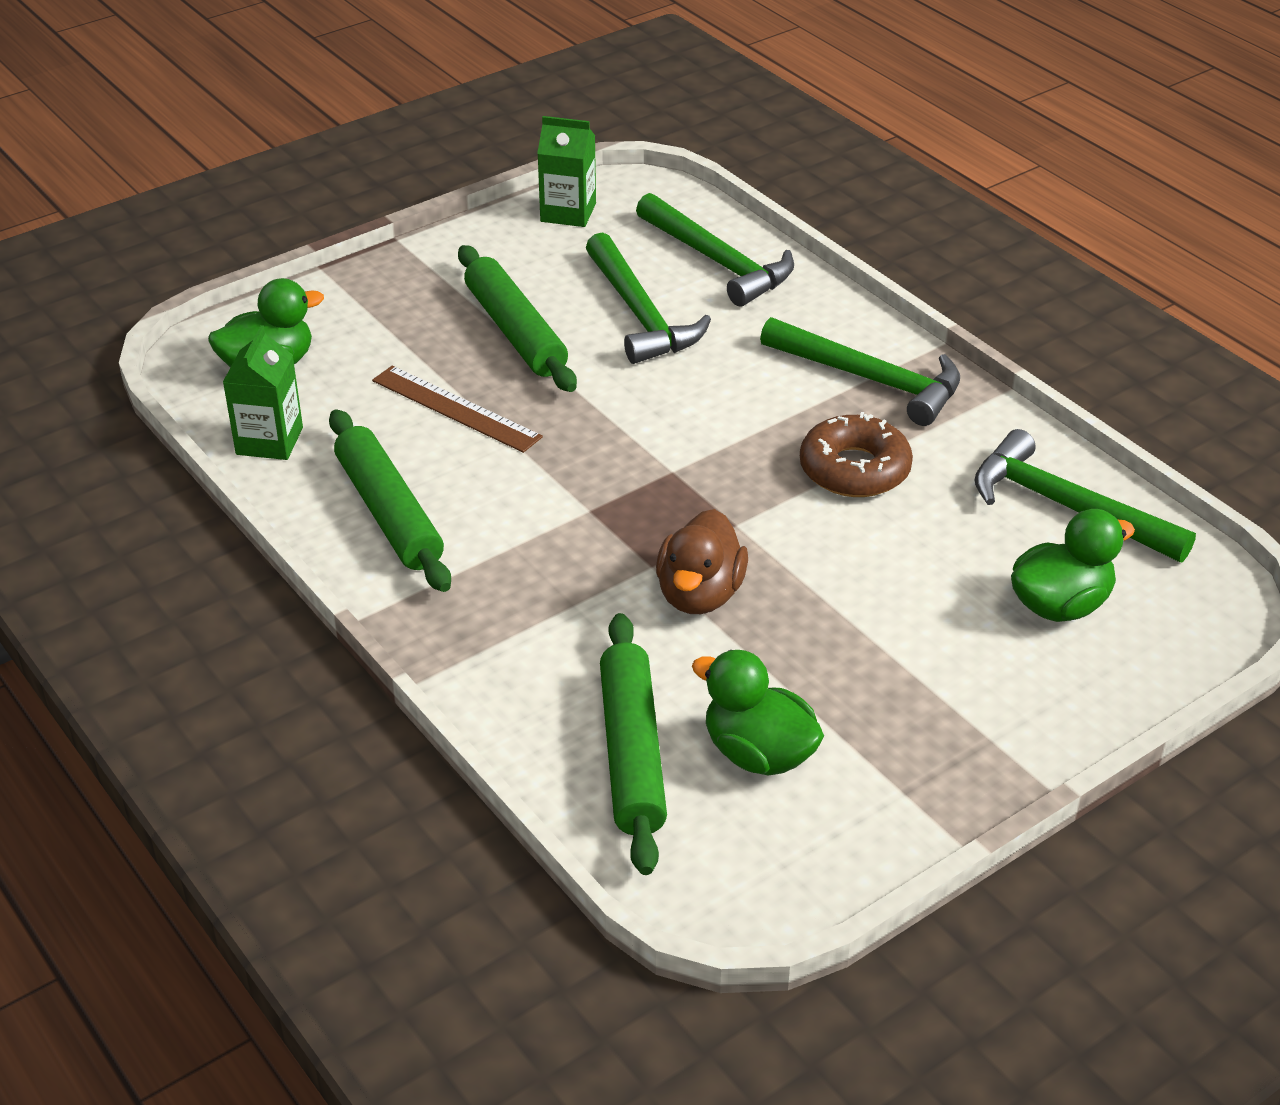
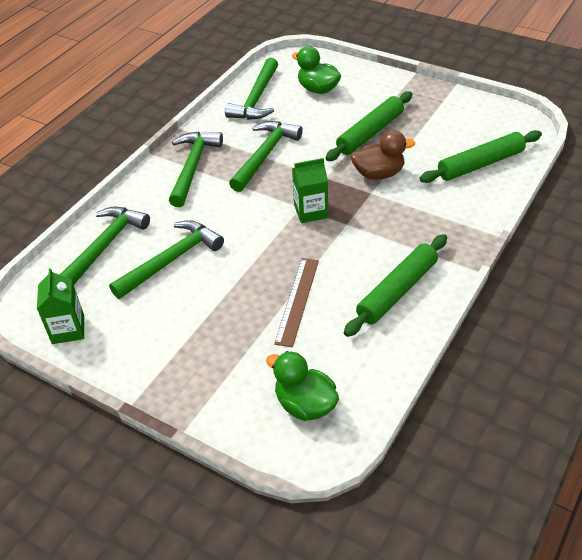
camera: 110 degrees left, 5 degrees up
(269, 441) = (373, 368): green carton -> green carton (311, 211)
(515, 331) = (212, 304): green rolling pin -> green rolling pin (370, 133)
(758, 754) = (453, 135): green duck -> none
(854, 469) = (265, 155): brown donut -> green hammer

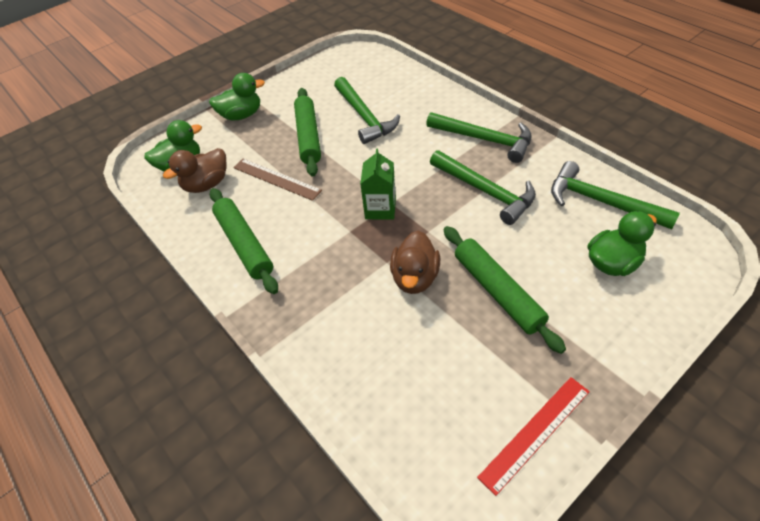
camera: 110 degrees right, 5 degrees up
(68, 329) = (324, 68): green carton -> none
(104, 247) = (399, 85): green hammer -> none
(189, 382) = (241, 115): none -> green duck
(328, 361) = (206, 184): none -> brown duck
(467, 104) = (535, 433): none -> red ruler
(480, 164) = (390, 390): green rolling pin -> green rolling pin (308, 137)

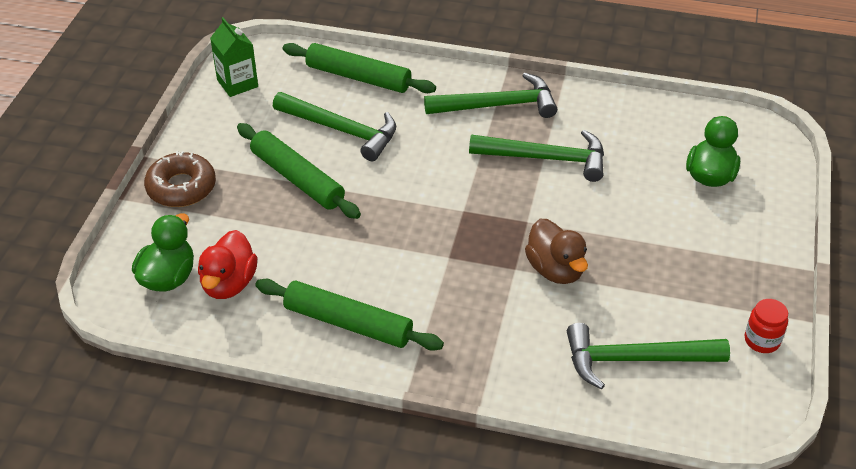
camera: 40 degrees left, 5 degrees down
(206, 184) = (229, 284): brown duck -> red duck
(241, 115) = (181, 187): green duck -> brown donut
(276, 179) = (309, 241): brown ruler -> none
(380, 209) = (458, 221): green carton -> green carton (237, 83)
(498, 292) = (639, 246): green rolling pin -> green rolling pin (358, 77)
(535, 433) = (762, 340): red ruler -> red jar
(601, 201) = (657, 124): green hammer -> green hammer (635, 359)

